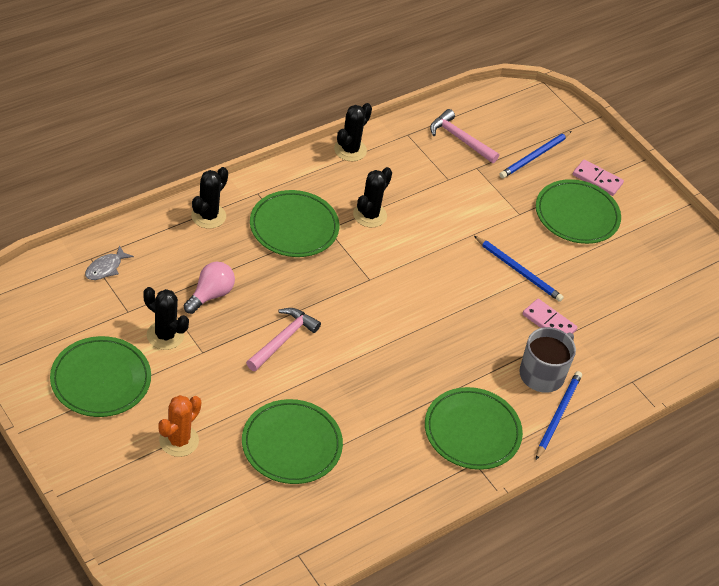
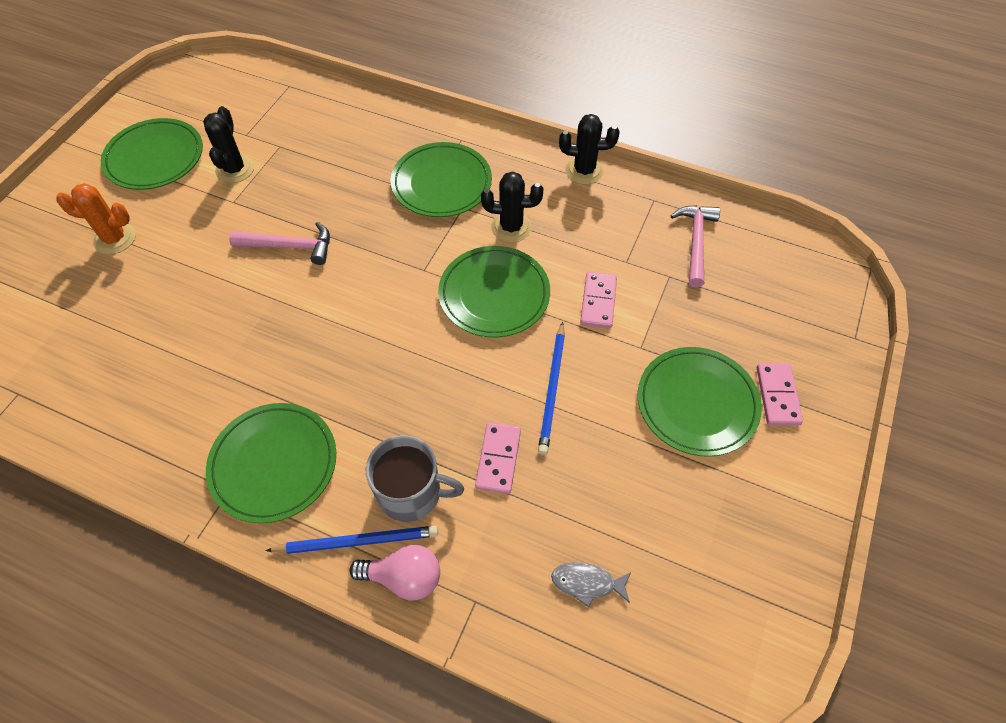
camera: 65 degrees right, 10 degrees up
(106, 268) = (285, 99): grey fish -> grey fish (587, 583)
(208, 216) = (401, 125): black cactus -> none
(210, 295) = (306, 173): pink light bulb -> pink light bulb (404, 577)
(291, 444) = (158, 319): green plate -> green plate (494, 294)
(469, 211) = (598, 302): none -> pink domino
(534, 156) = (744, 317): blue pencil -> none

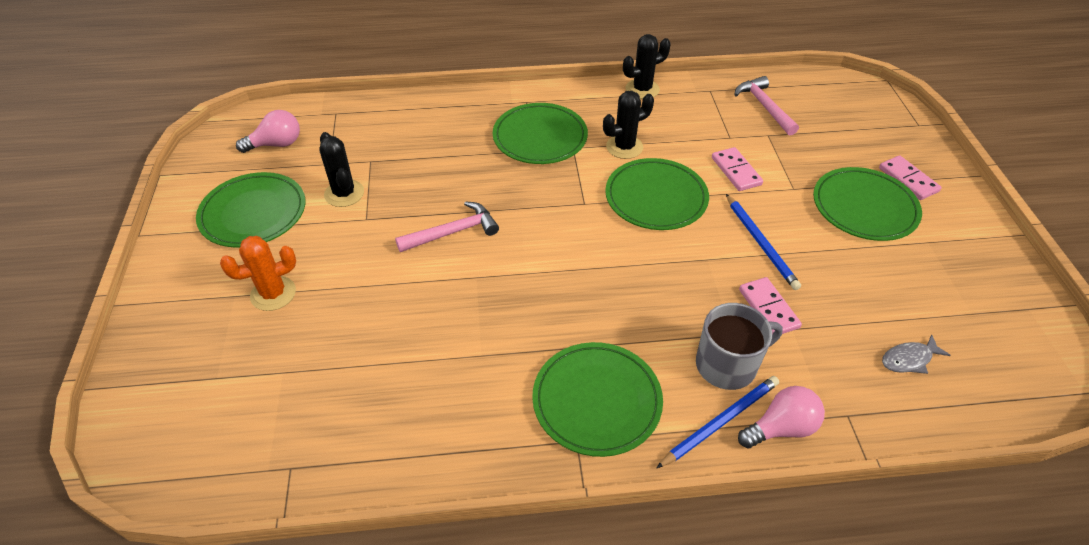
camera: 30 degrees left, 10 degrees down
(220, 98) = (276, 144): none -> pink light bulb

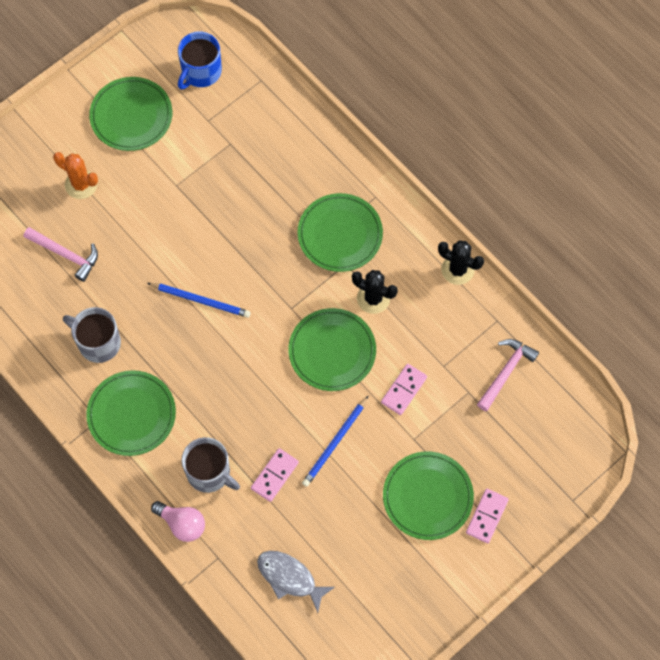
camera: 55 degrees right, 20 degrees up
(276, 144) = (200, 72): pink light bulb -> blue mug
(344, 193) = (188, 153): black cactus -> none
(453, 232) = (203, 245): pink hammer -> pink hammer (65, 254)
(475, 383) = (98, 342): none -> grey mug
(720, 422) = (163, 489): blue pencil -> blue pencil (201, 300)
(909, 359) = (289, 578): grey fish -> grey fish, size x1.53

